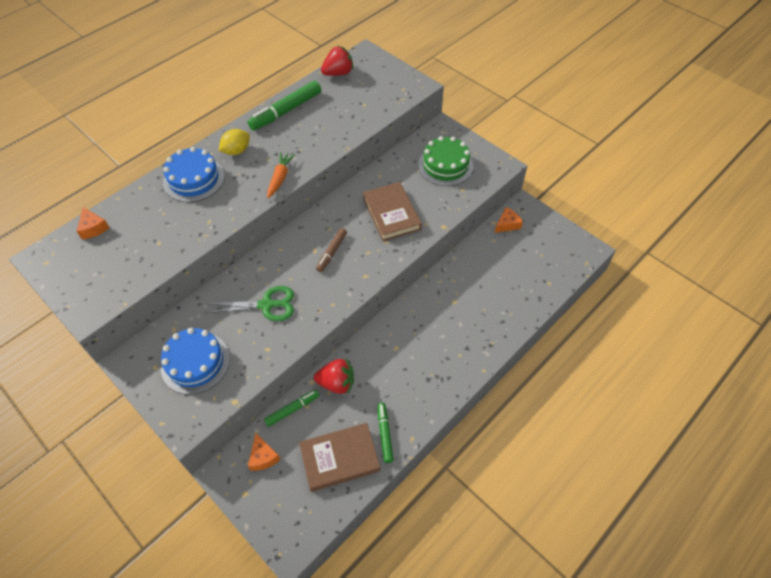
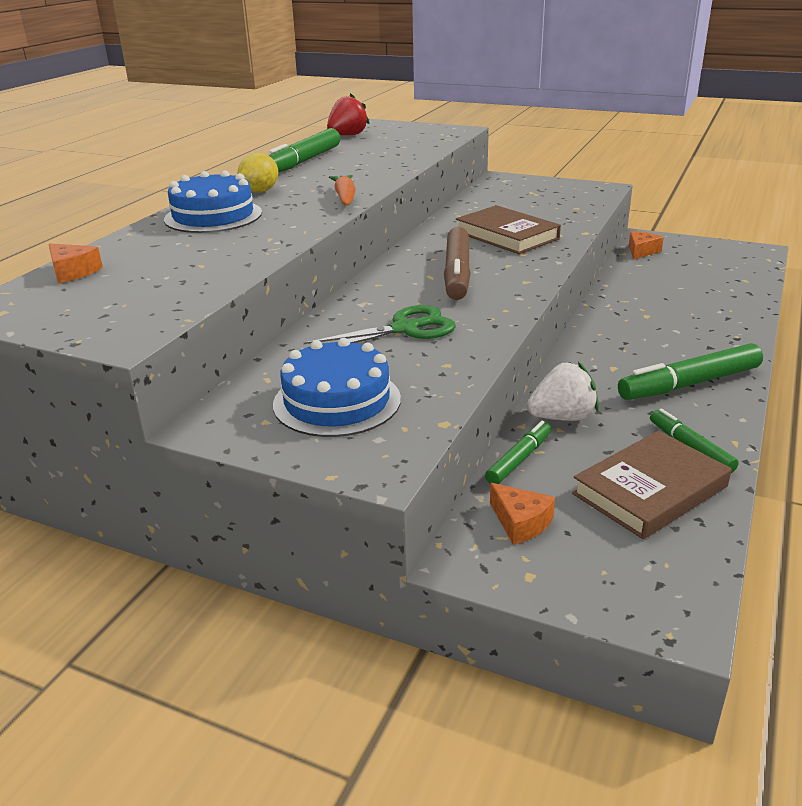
camera: 20 degrees left, 25 degrees down
(332, 252) = (457, 273): brown marker -> brown marker, size x1.72
(337, 383) = (562, 417): red strawberry -> white strawberry
(427, 379) = (689, 384): none -> green marker
(445, 165) = (535, 197): green cake -> none

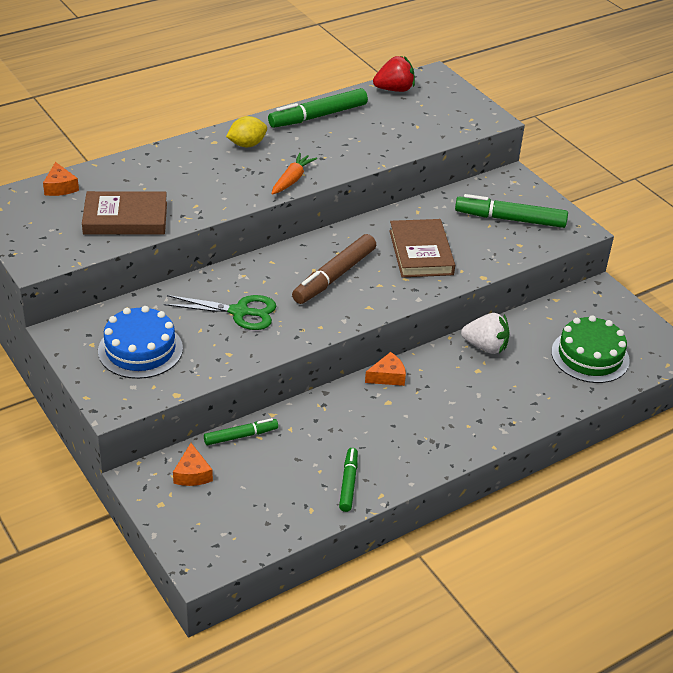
camera: 30 degrees right, 10 degrees up
(213, 216) = (188, 162): blue cake -> none
(562, 417) = (303, 421): white strawberry -> white strawberry (485, 347)
(641, 251) = (573, 304): orange cheese -> orange cheese (387, 376)
(650, 490) = (285, 495): brown book -> brown book (125, 218)
(689, 384) = (418, 441): green marker -> green marker (510, 219)
(710, 274) = (590, 356): none -> green cake

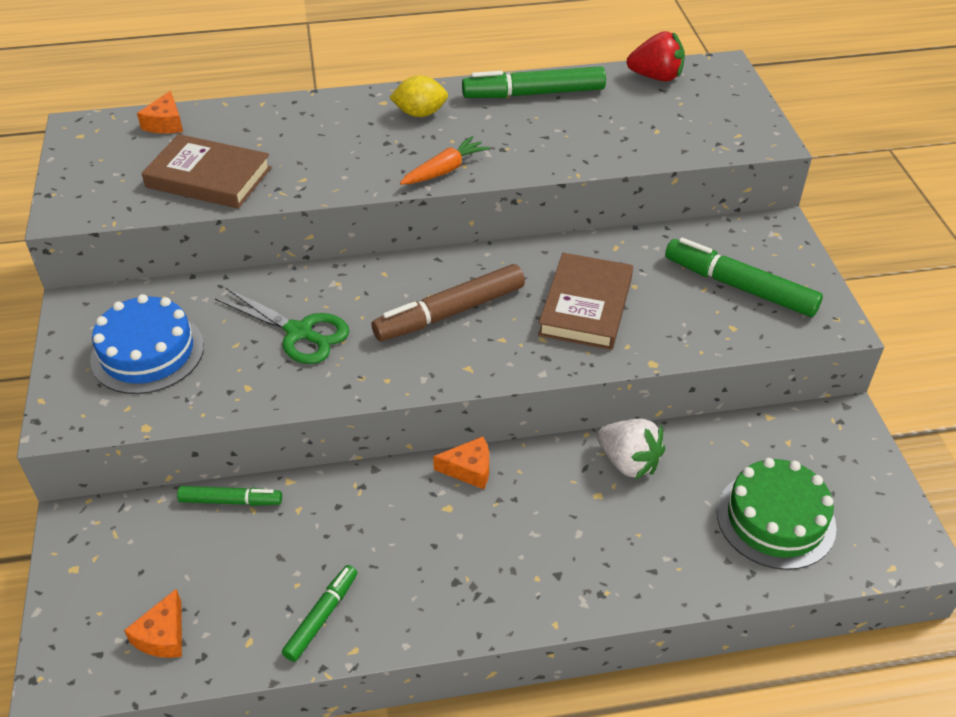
camera: 25 degrees right, 5 degrees up
(192, 474) = (139, 537): orange cheese -> orange cheese (163, 635)

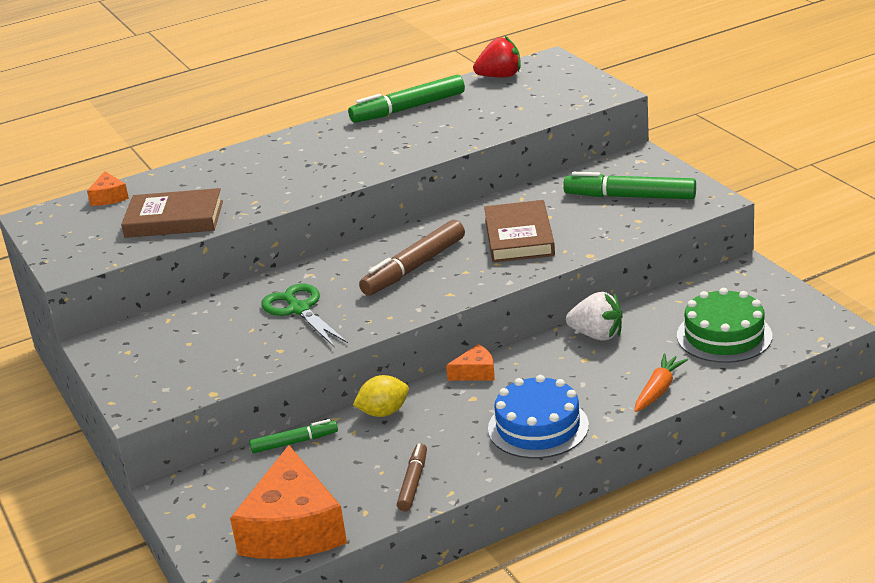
camera: 15 degrees left, 15 degrees down
(147, 352) = (180, 353): blue cake -> blue cake (538, 427)
(163, 635) = (293, 529): orange cheese -> orange cheese, size x2.26
(299, 332) = (299, 309): green scissors -> green scissors turned 135 degrees counterclockwise
(322, 617) = (413, 483): green marker -> brown marker
(420, 113) = (323, 141): yellow lemon -> yellow lemon (384, 412)
(444, 170) = (367, 169): orange carrot -> orange carrot (658, 390)

